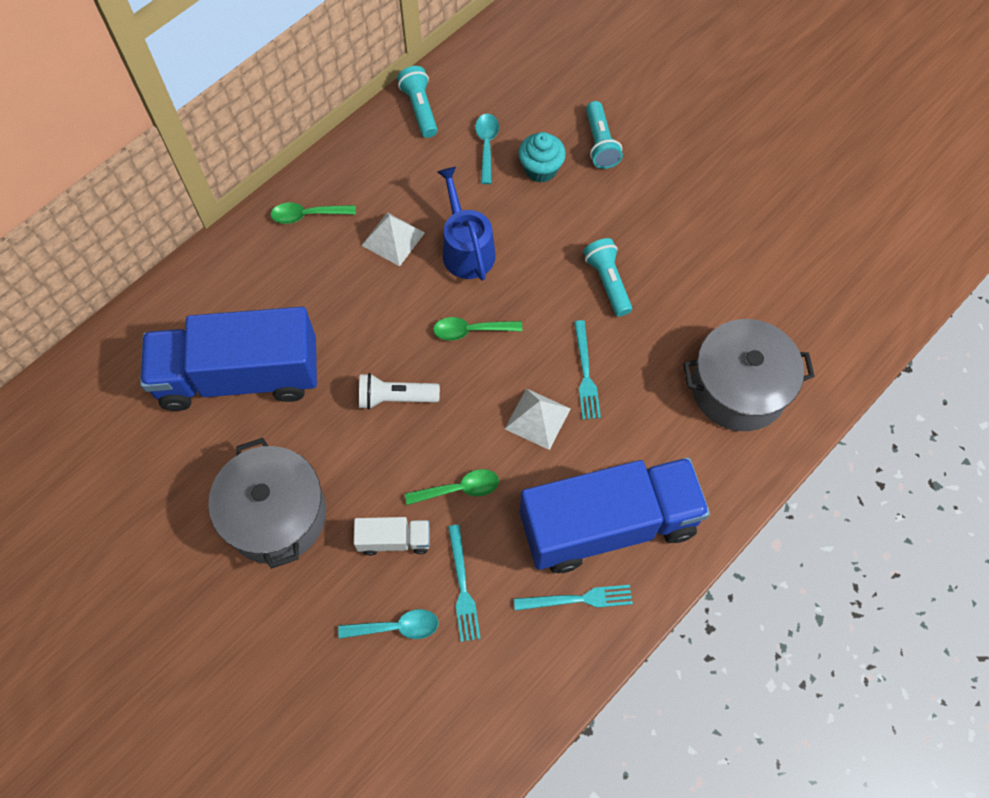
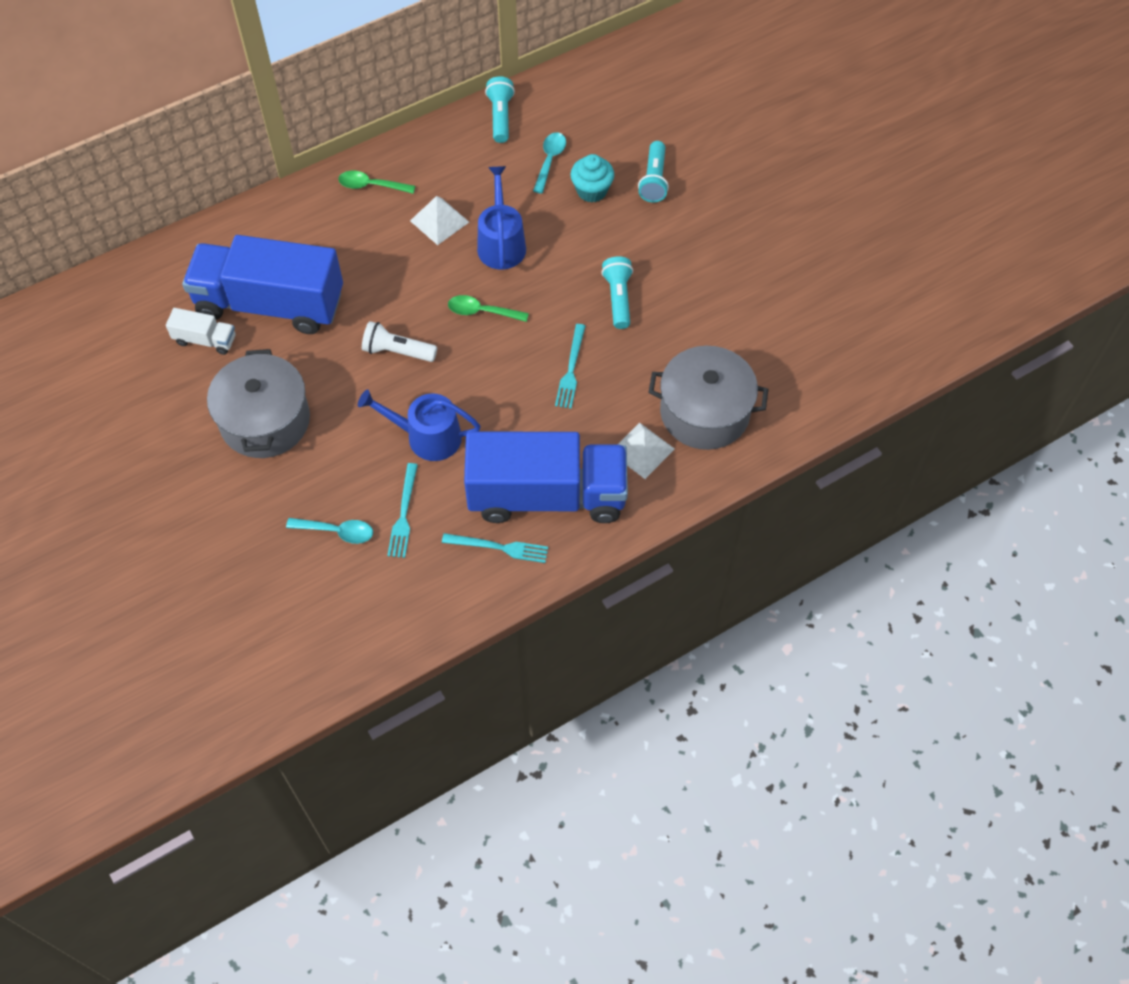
camera: 15 degrees right, 5 degrees down
(394, 540) = (358, 464): white truck -> white truck (205, 340)
(459, 489) = (427, 437): green spoon -> blue watering can
(537, 418) = (515, 396): white pyramid -> white pyramid (642, 450)

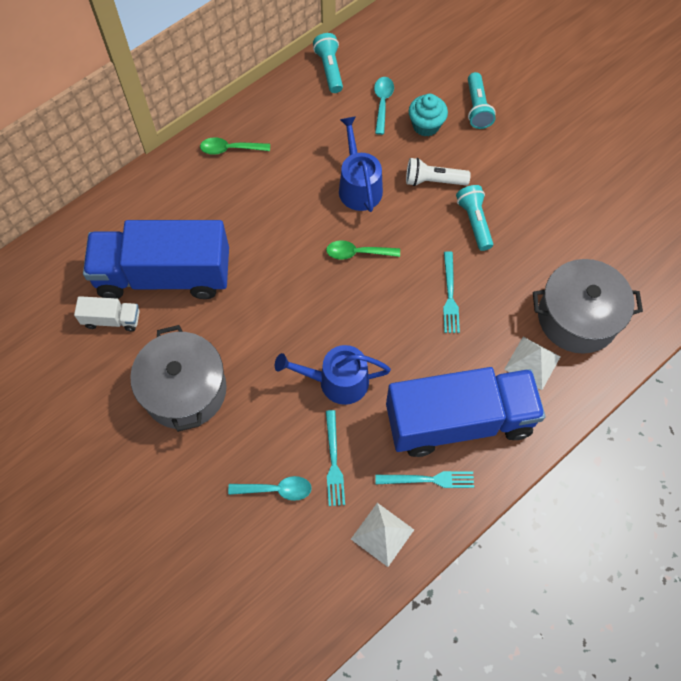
camera: 10 degrees left, 5 degrees up
(397, 351) = (290, 303): white flashlight -> white flashlight (433, 181)
(439, 221) = (299, 173): white pyramid -> white pyramid (382, 534)

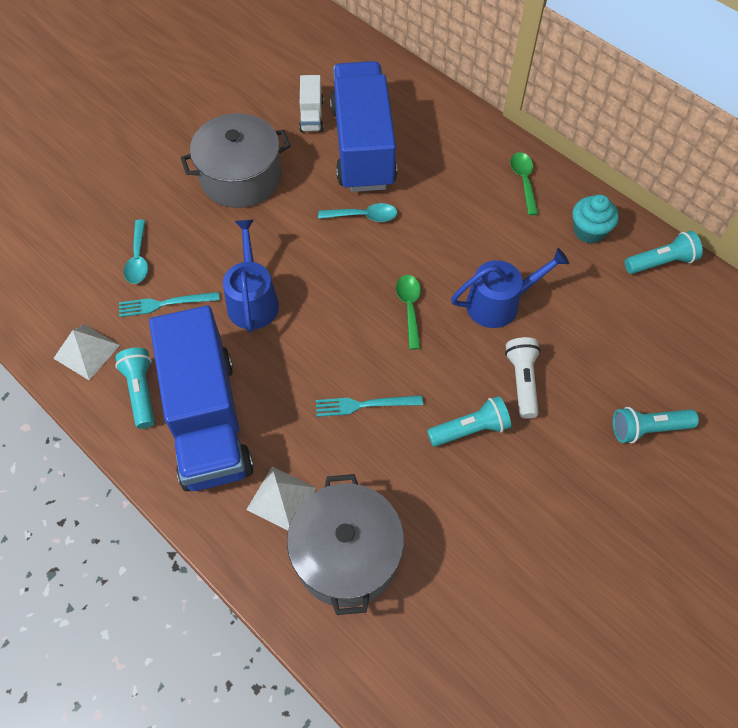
camera: 85 degrees right, 5 degrees down
(382, 103) = (625, 320): turquoise spoon -> turquoise spoon (363, 216)
(426, 125) = (604, 369): turquoise cupcake -> turquoise cupcake (589, 231)
(428, 479) = (141, 391): turquoise fork -> turquoise flashlight

